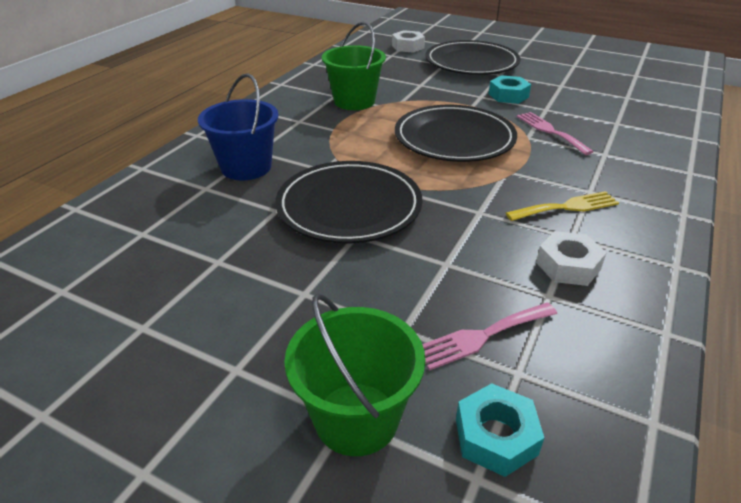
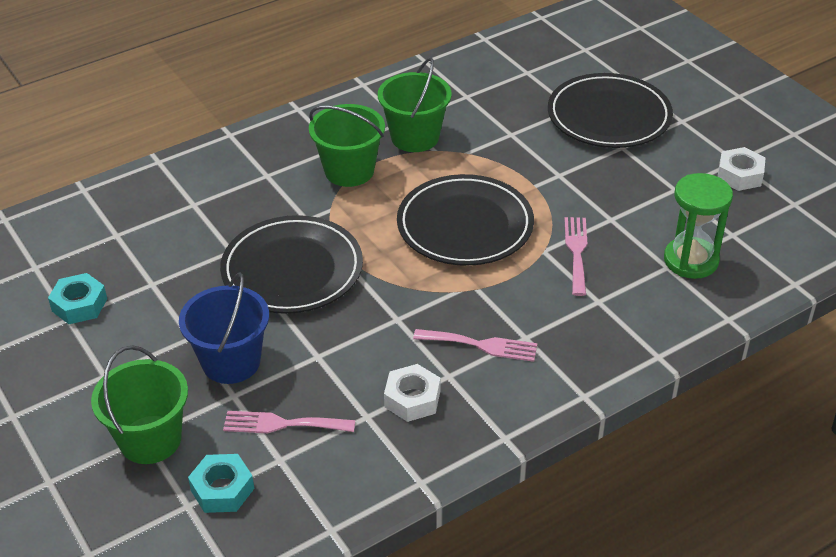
camera: 30 degrees right, 5 degrees up
(246, 167) = (243, 192): blue bucket -> blue bucket (231, 362)
(325, 131) = (349, 171): none -> green bucket
(408, 47) = (561, 63): white nut -> white nut (739, 175)
(508, 95) = (591, 184): turquoise nut -> turquoise nut (79, 305)
(567, 207) = (481, 345): yellow fork -> pink fork
(625, 115) = (691, 260): none -> green hourglass

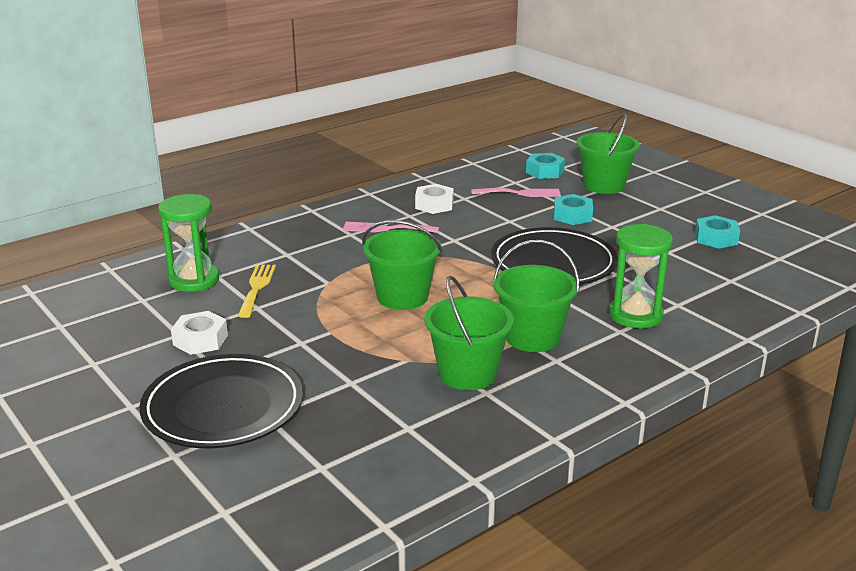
camera: 175 degrees right, 15 degrees down
(231, 362) = (572, 216): blue bucket -> turquoise nut
(242, 192) = (635, 315): none -> green hourglass
(465, 225) = (402, 297): black plate -> green bucket
(576, 252) = (298, 282): pink fork -> none
(618, 246) = (257, 288): none -> yellow fork
(739, 175) = (99, 348): white nut -> white nut (200, 340)

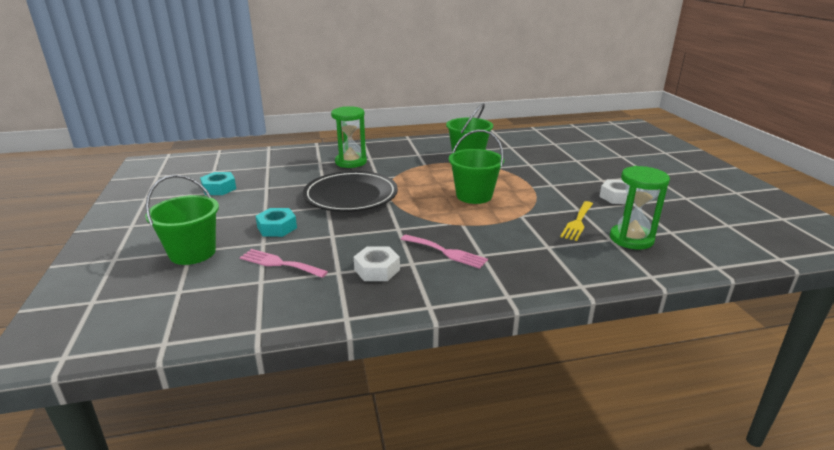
camera: 155 degrees left, 0 degrees up
(223, 407) = (599, 166): black plate -> none
(532, 337) = (418, 163): green bucket -> none
(545, 171) = (208, 288): turquoise nut -> none

